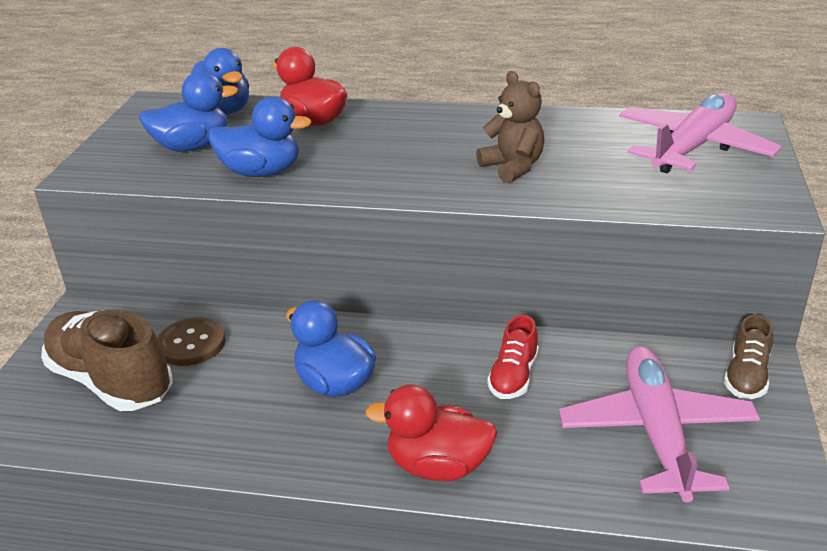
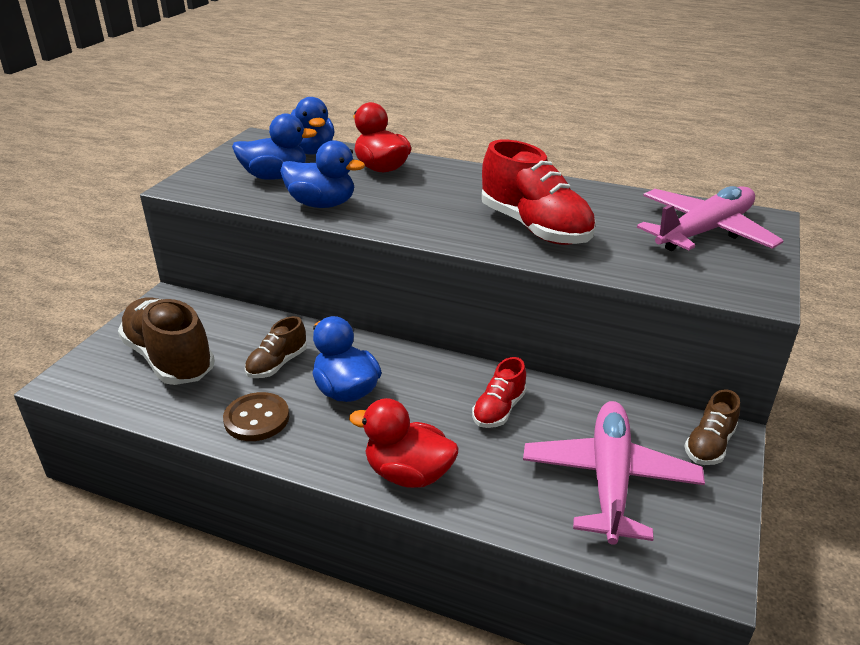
camera: 10 degrees right, 0 degrees up
(192, 344) = (242, 339): brown button -> brown button (257, 418)
(244, 366) = (277, 364): none -> brown shoe
(513, 167) = (535, 228): brown teddy bear -> red shoe

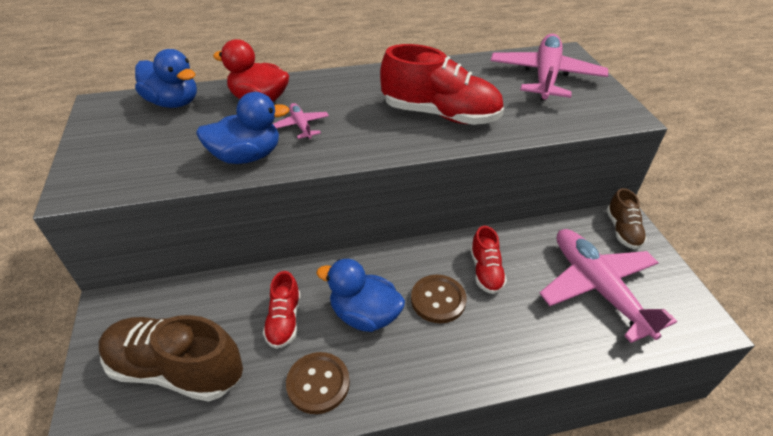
camera: 35 degrees left, 10 degrees up
(275, 176) = (168, 142): blue duck -> none
(277, 364) = (284, 320): brown shoe -> red shoe
(392, 197) = (301, 126): none -> pink plane
(408, 474) = (479, 362): red duck -> none
(424, 410) = (438, 300): none -> brown button

